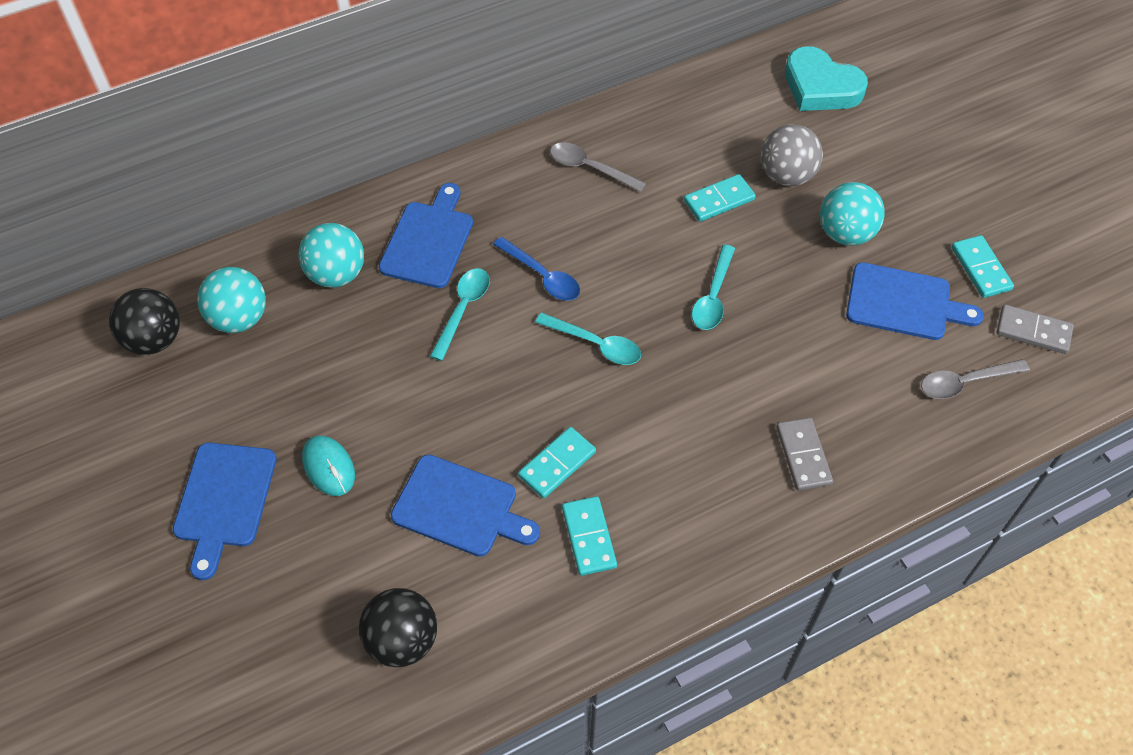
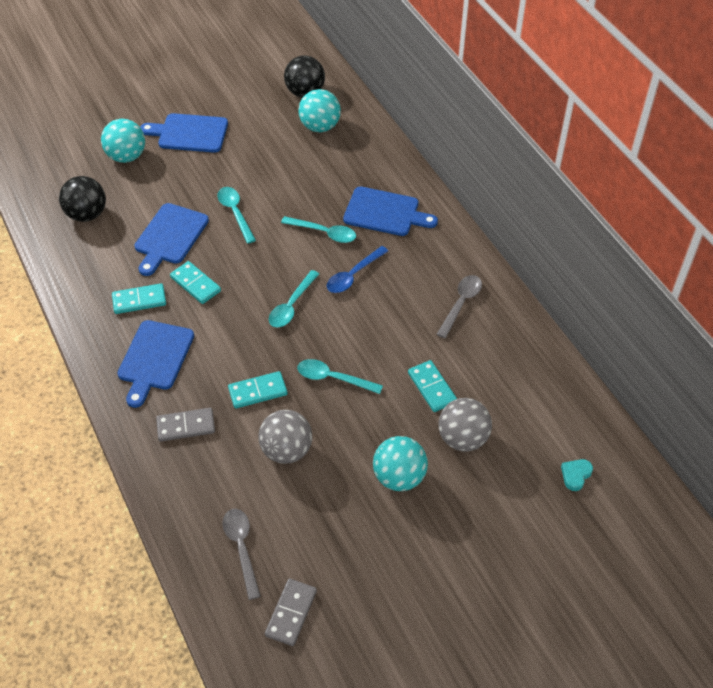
camera: 90 degrees right, 5 degrees down
(329, 467) = (206, 175): turquoise mouse -> none
(336, 274) = (355, 168): turquoise ball -> turquoise ball (126, 156)
(415, 422) = (235, 213): none -> turquoise spoon
(820, 87) = (575, 475): turquoise heart -> turquoise heart, size x0.44
(825, 342) = (286, 450): none -> grey ball
(904, 303) = (324, 512): blue cutting board -> blue cutting board (154, 358)
(980, 268) = (361, 581): turquoise domino -> turquoise domino (258, 391)

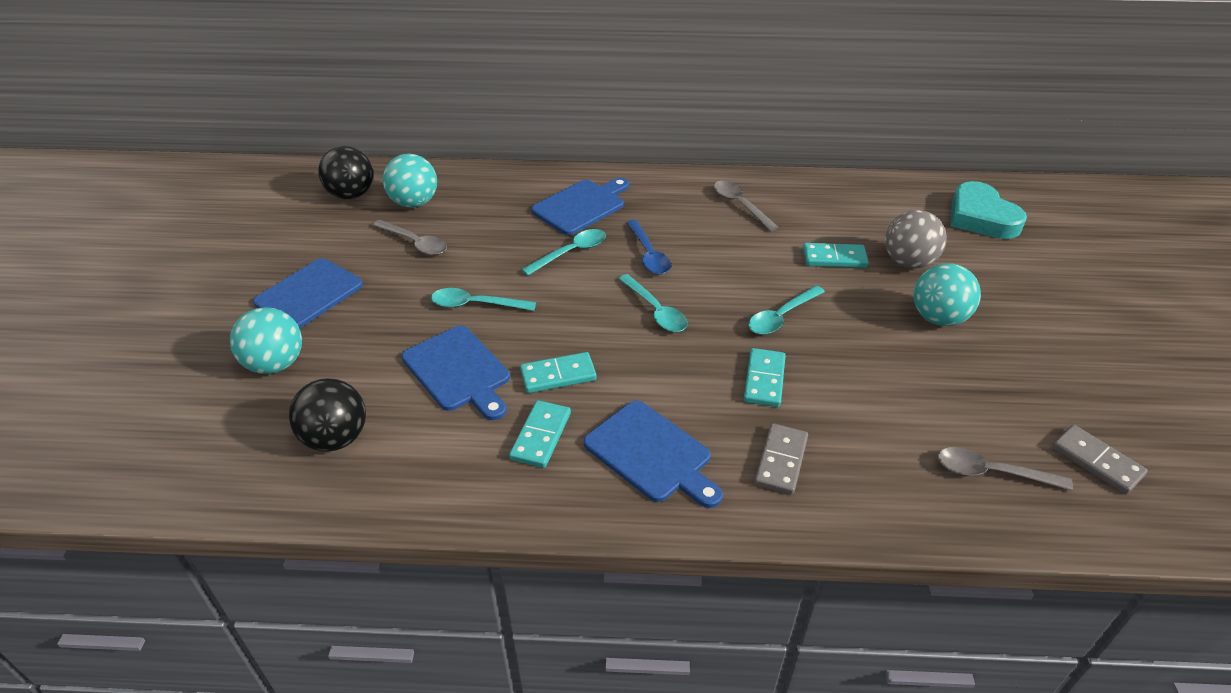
camera: 60 degrees left, 10 degrees down
(276, 151) = (415, 243): none -> grey spoon
(286, 450) = (863, 386): grey ball -> none
(575, 475) = (981, 217): turquoise heart -> turquoise heart, size x2.25

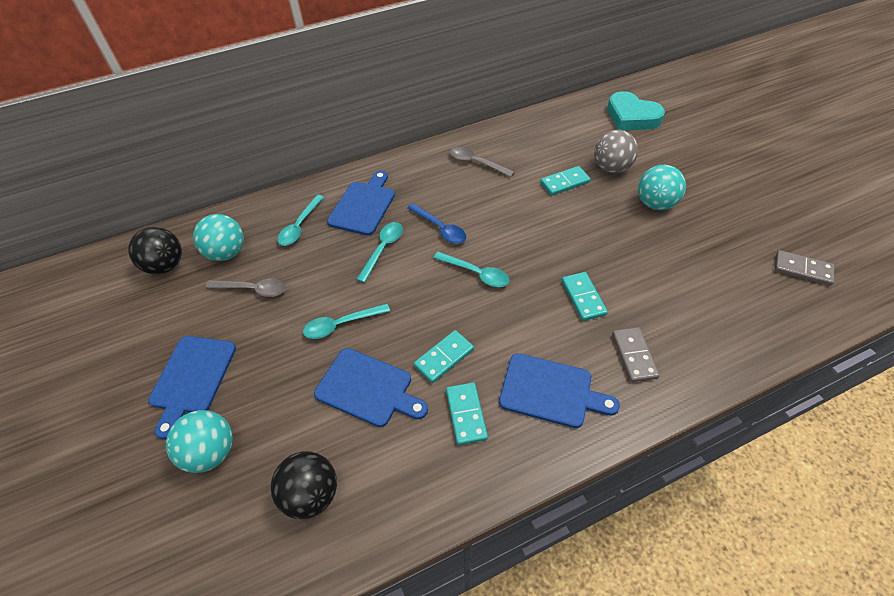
camera: 25 degrees left, 10 degrees up
(781, 317) = (561, 243): turquoise spoon -> turquoise spoon (300, 226)
(991, 472) = (755, 304): grey spoon -> none

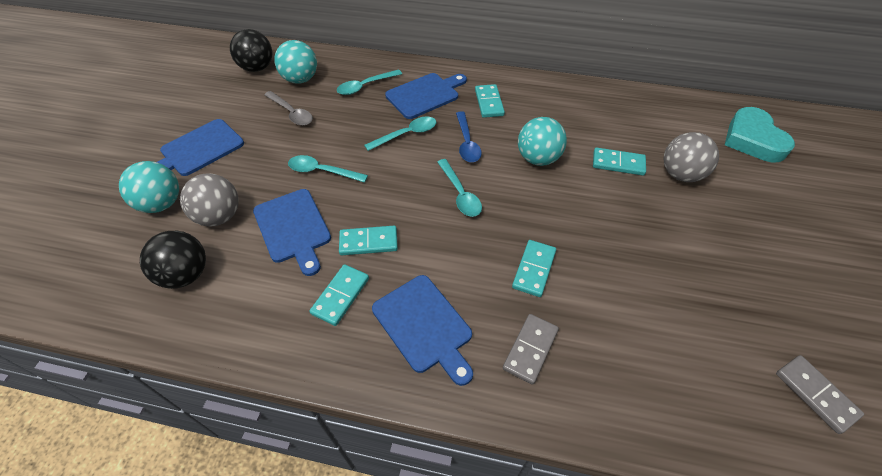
camera: 35 degrees right, 0 degrees up
(286, 424) = (219, 216): none -> grey ball
(424, 184) = (489, 103): none -> turquoise domino
(476, 163) = (551, 107): grey spoon -> none
(655, 203) = (696, 230): turquoise ball -> turquoise ball (538, 158)

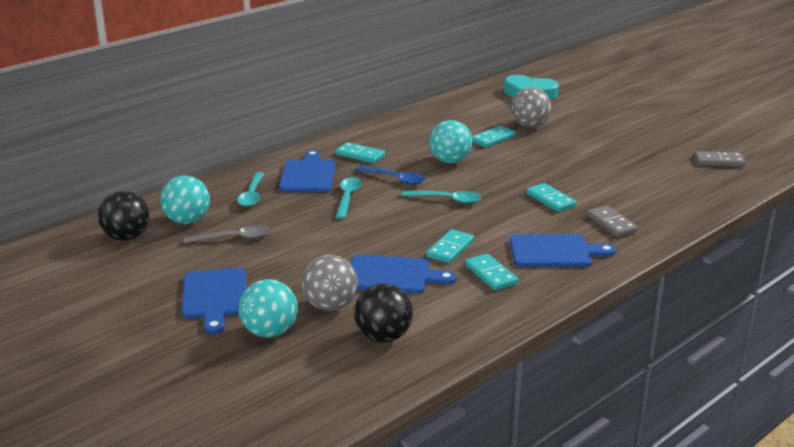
camera: 55 degrees left, 25 degrees down
(322, 171) = (340, 245): turquoise spoon -> none

